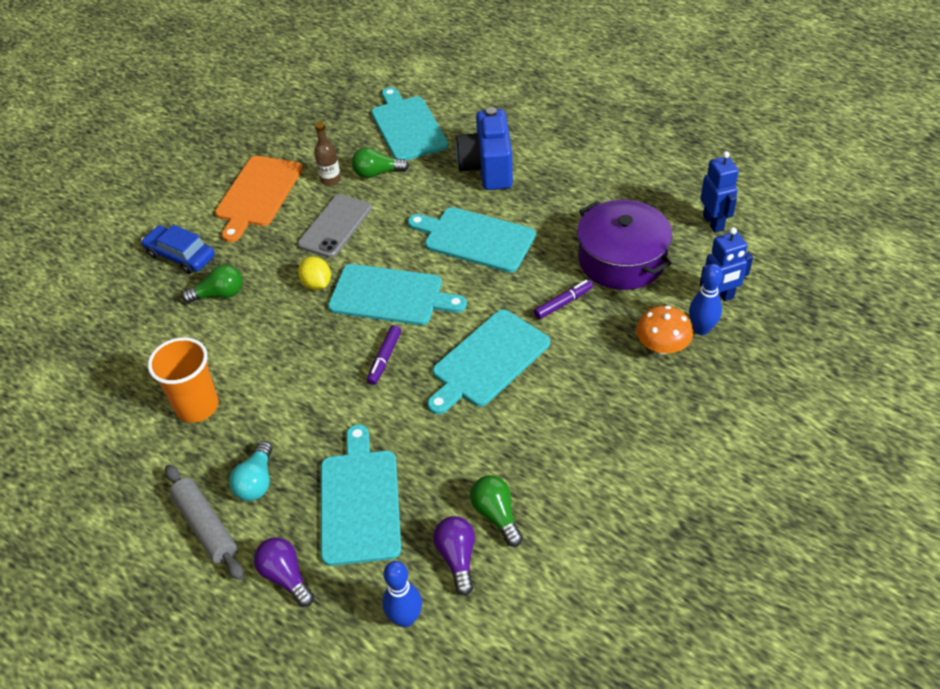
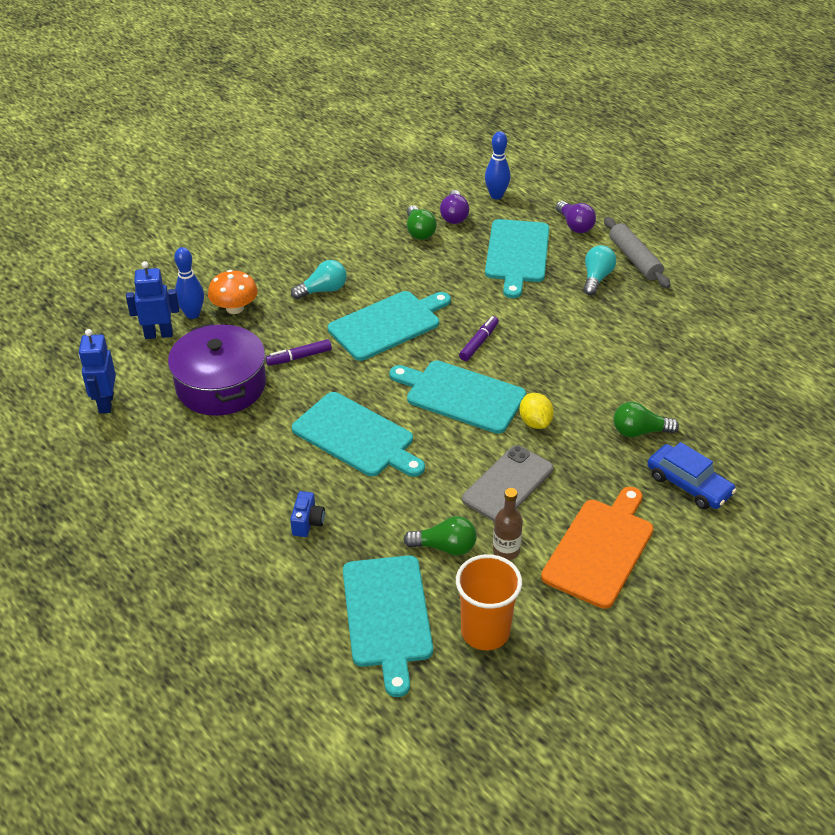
camera: 170 degrees left, 5 degrees down
(197, 406) = (651, 336): orange cup -> orange cup (485, 631)
(487, 168) = (307, 523): blue camera -> blue camera, size x0.44
(578, 391) = (323, 290): none -> turquoise light bulb

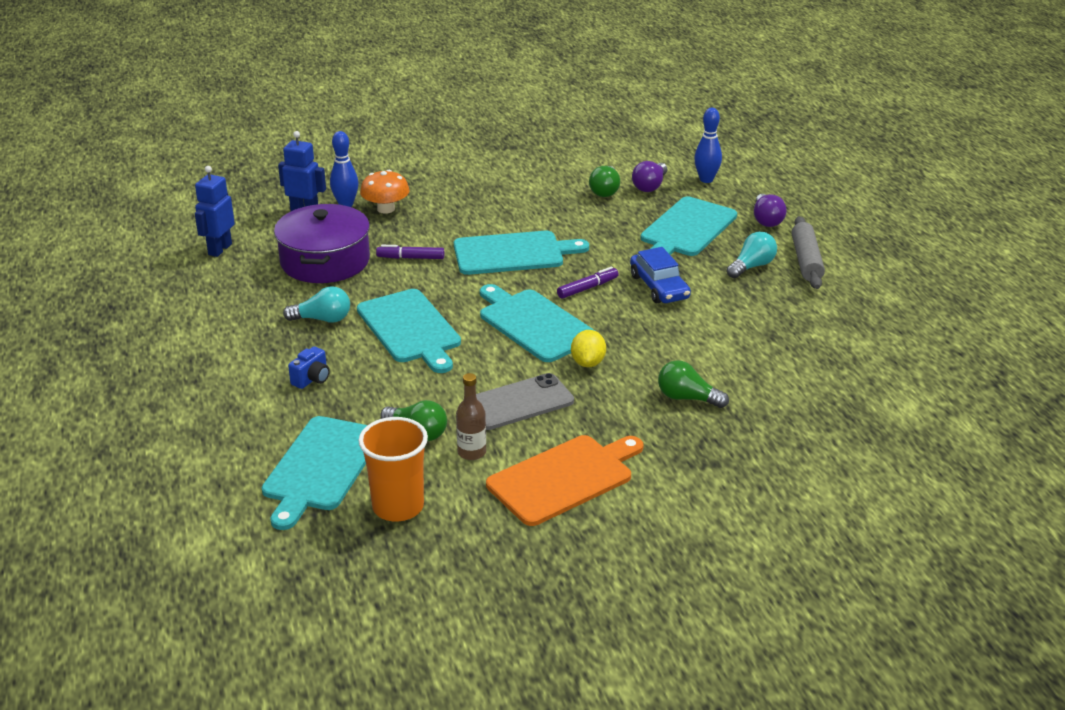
camera: 25 degrees right, 10 degrees down
(323, 290) = (476, 214): turquoise light bulb -> turquoise light bulb (322, 319)
(689, 484) = (701, 454): blue car -> blue car (659, 287)

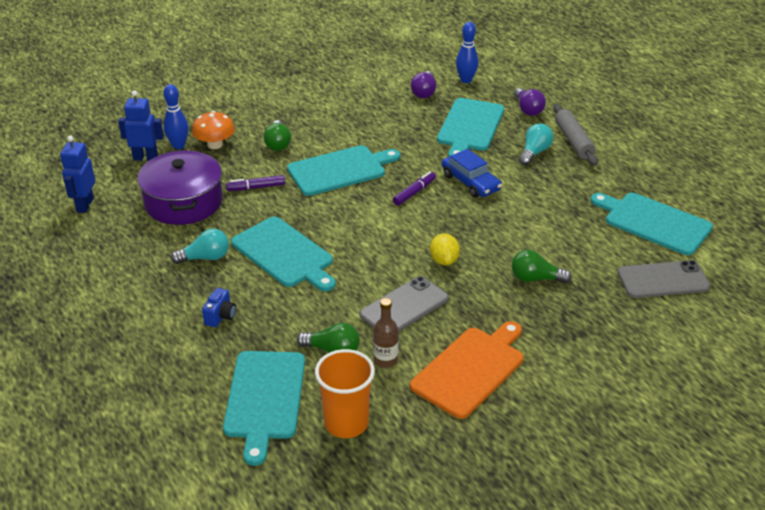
camera: 15 degrees left, 5 degrees up
(534, 324) = (385, 232): turquoise cutting board -> turquoise cutting board (654, 222)
(605, 191) = (390, 101): green light bulb -> green light bulb (278, 143)
(843, 424) = (663, 280): none -> grey phone

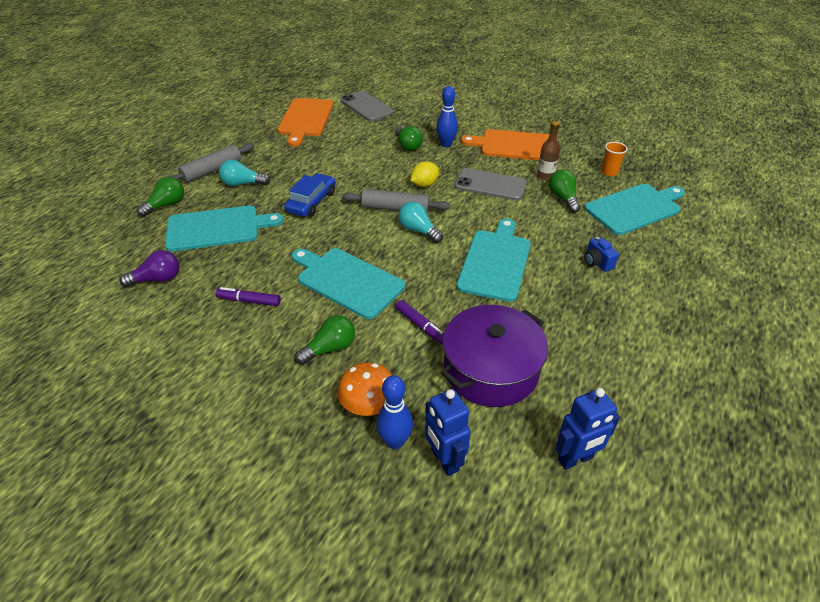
camera: 120 degrees left, 5 degrees up
(205, 257) = (548, 307): turquoise light bulb -> turquoise light bulb (418, 230)
(220, 316) = (597, 262): blue camera -> blue camera turned 105 degrees counterclockwise
(346, 423) = (609, 172): orange cup -> orange cup, size x0.55
(414, 192) = (349, 225): purple marker -> purple marker (249, 301)
(417, 227) = (395, 208): none -> grey rolling pin
(466, 80) = (117, 259): blue bowling pin -> blue bowling pin (446, 144)
(528, 109) = (166, 205): purple light bulb -> green light bulb
(654, 222) = (305, 119): turquoise cutting board -> orange cutting board

